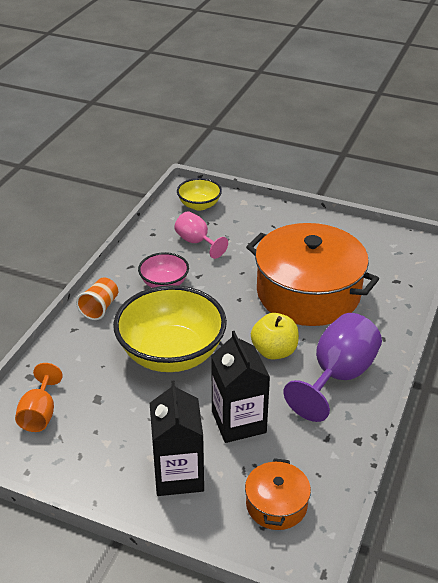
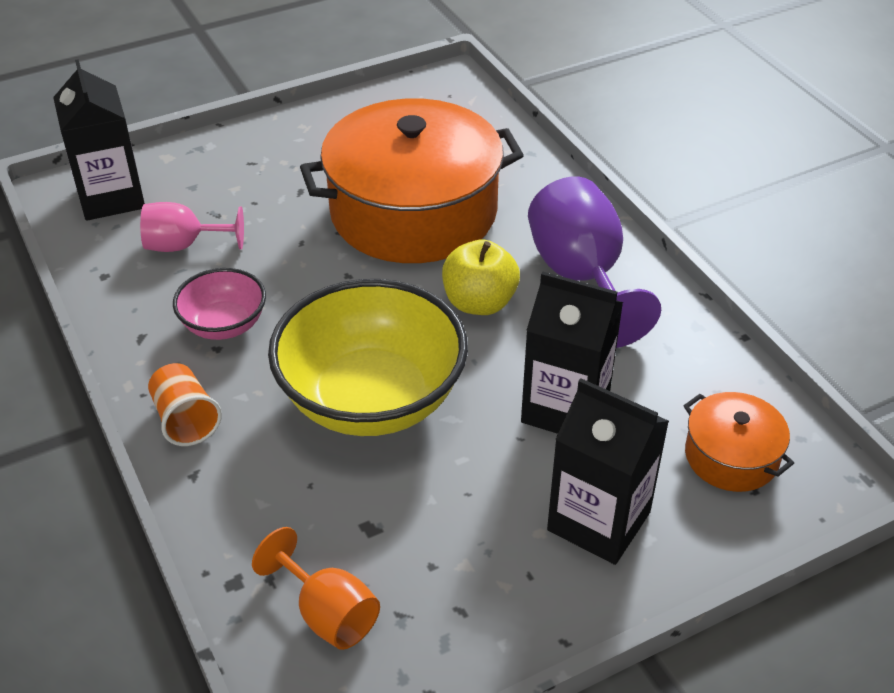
camera: 50 degrees left, 5 degrees up
(199, 205) = (111, 197): yellow bowl -> black carton

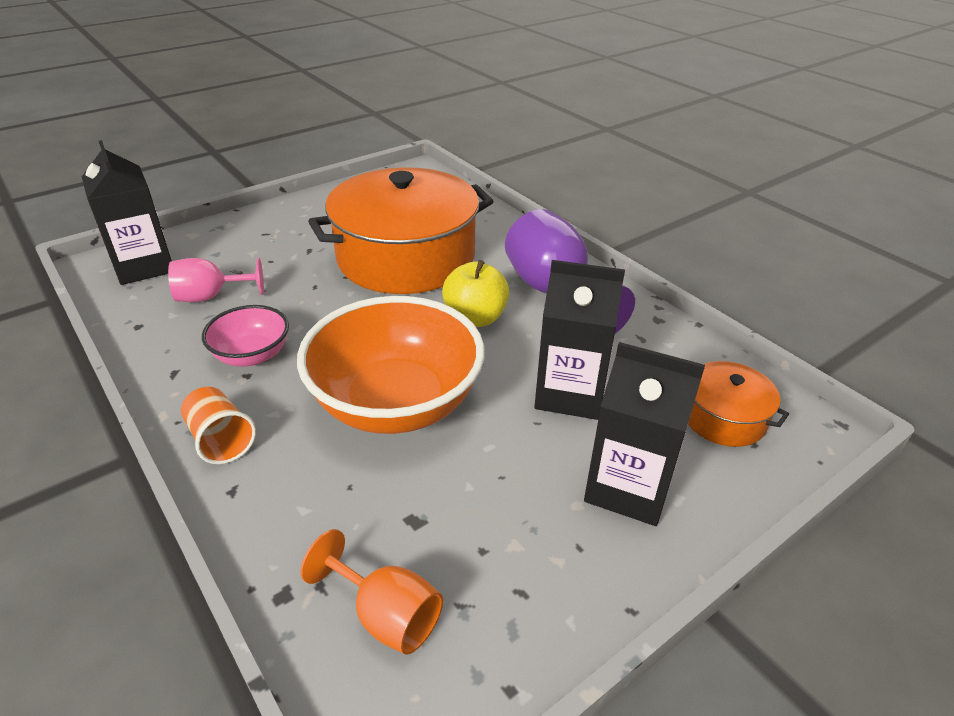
camera: 10 degrees left, 5 degrees down
(371, 399) = (396, 403): yellow bowl -> orange bowl

